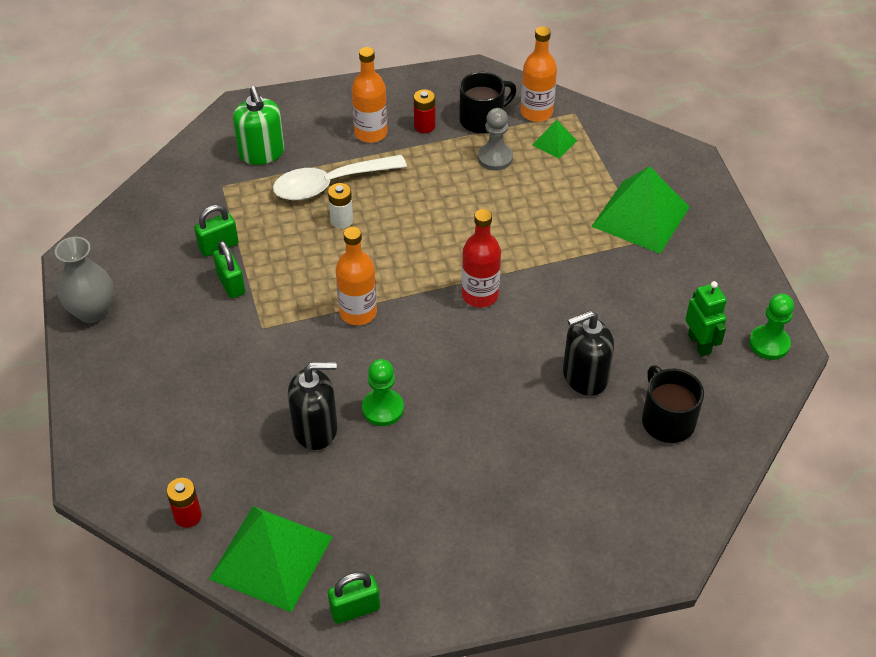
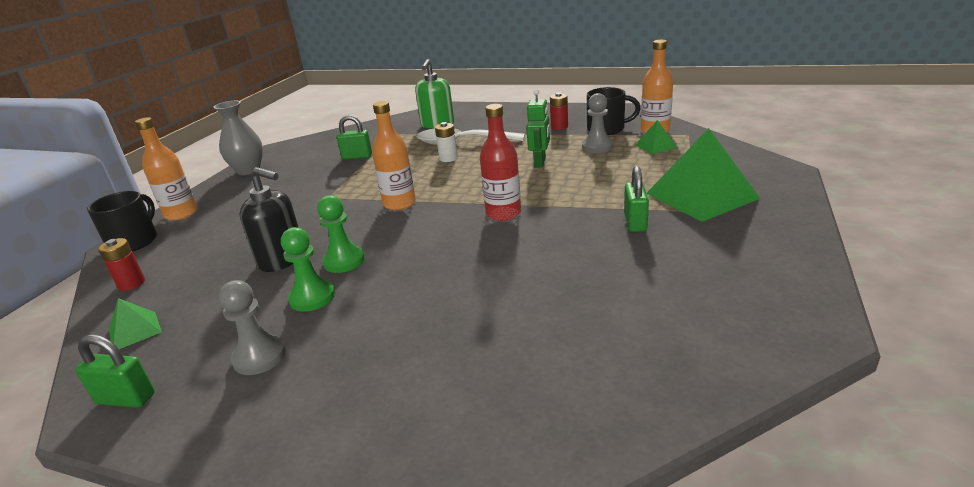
camera: 35 degrees right, 20 degrees down
(231, 284) = (339, 174): green padlock -> green padlock (635, 223)
(271, 557) = (135, 331): green pyramid -> green pyramid, size x0.47
(371, 133) = (517, 125): orange bottle -> orange bottle (181, 214)
(421, 530) = (259, 357): none -> grey pawn
(584, 376) = (541, 288): black soap dispenser -> none
(667, 420) = (600, 350): black mug -> black mug (134, 241)
(699, 344) = (695, 296): green robot -> green robot (540, 162)
(769, 344) = (790, 318): green pawn -> green pawn (312, 297)

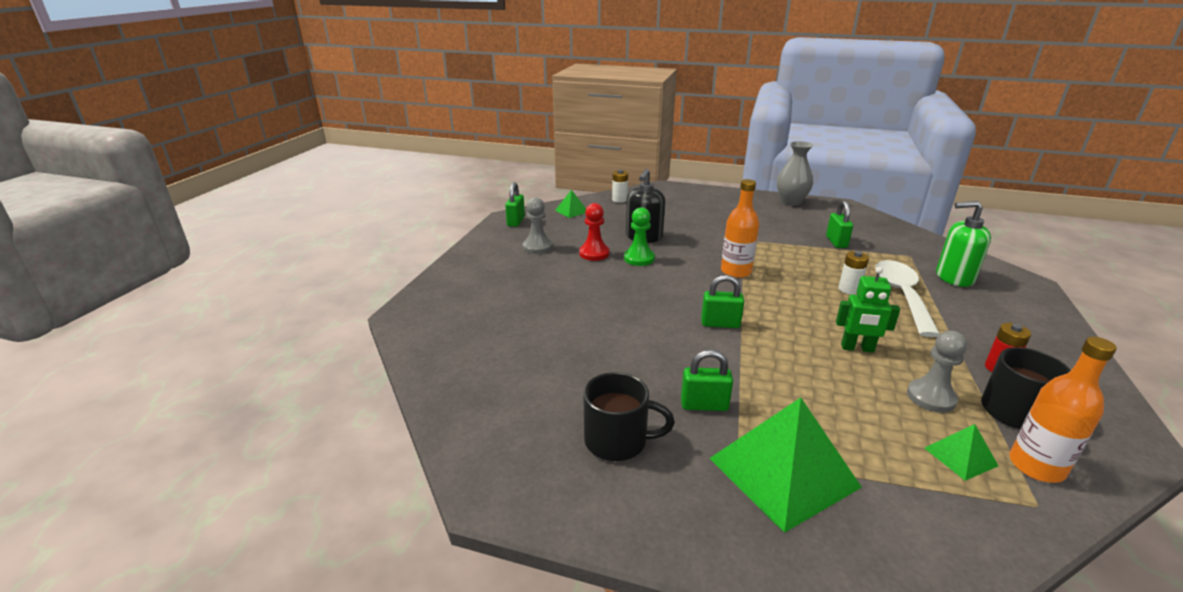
camera: 85 degrees right, 0 degrees up
(131, 284) = (619, 200): red battery -> white battery
(134, 241) = (670, 189): black mug -> black mug (617, 441)
(181, 214) = (710, 194): orange bottle -> none
(312, 297) = (594, 253): green pawn -> red pawn
(503, 213) = (720, 324): red bottle -> green padlock

